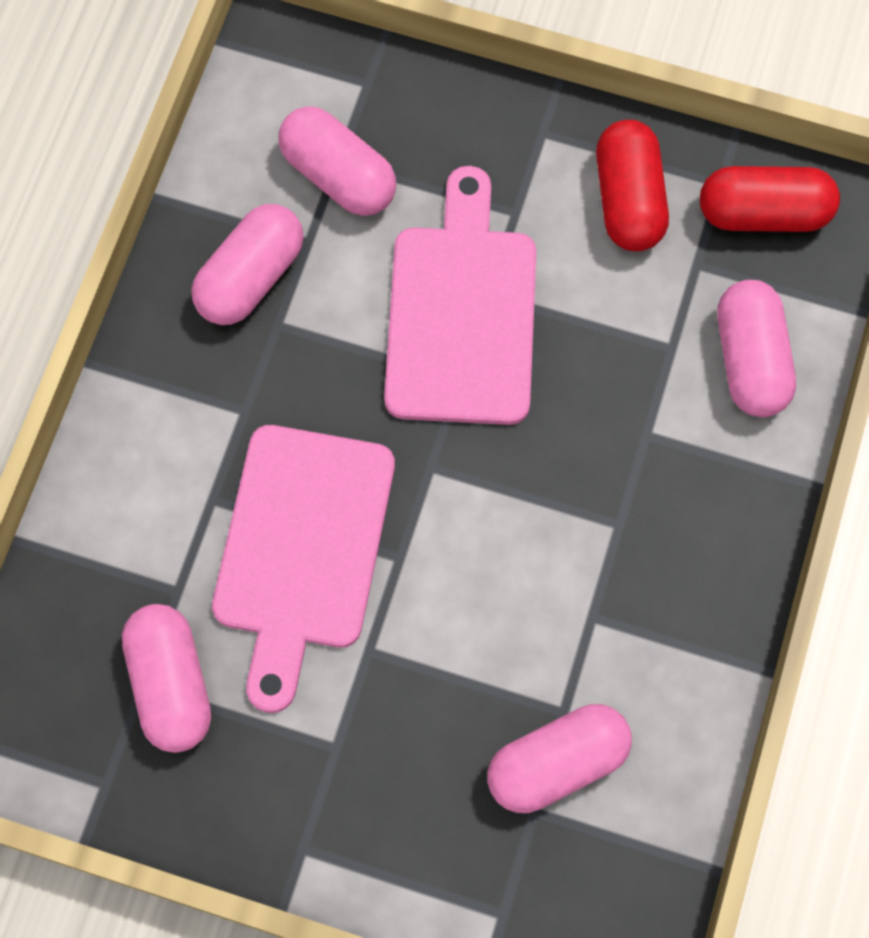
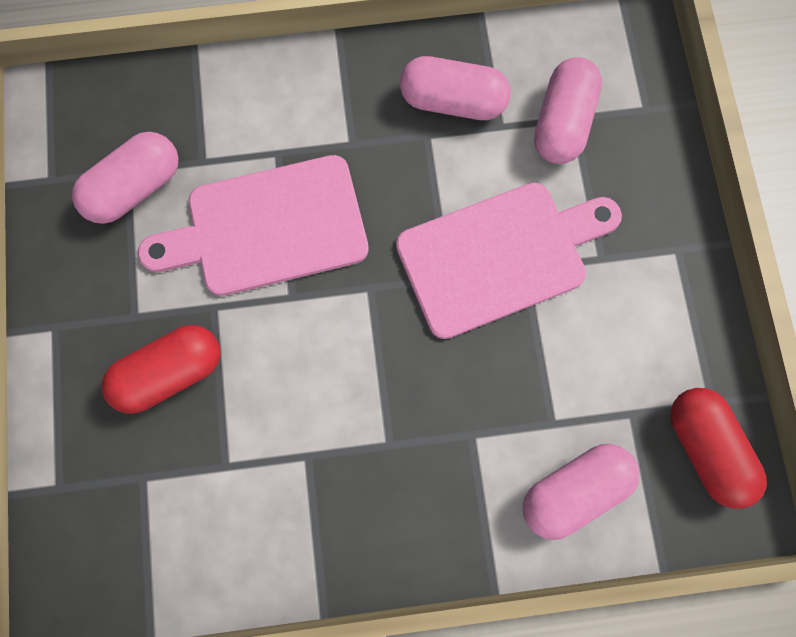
camera: 65 degrees right, 5 degrees up
(557, 763) = (184, 478): pink capsule -> none
(628, 199) = (658, 338): red capsule -> red capsule (170, 373)

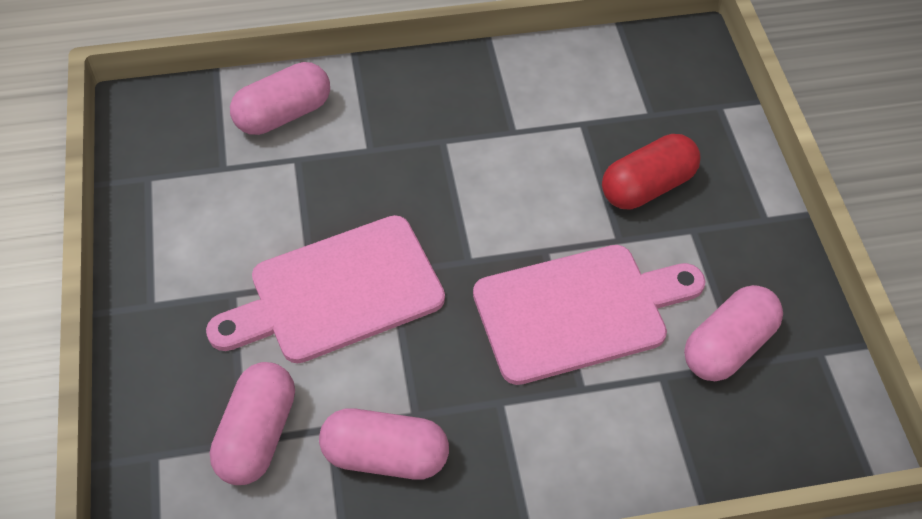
camera: 175 degrees right, 20 degrees down
(705, 448) = (162, 145): red capsule -> none

